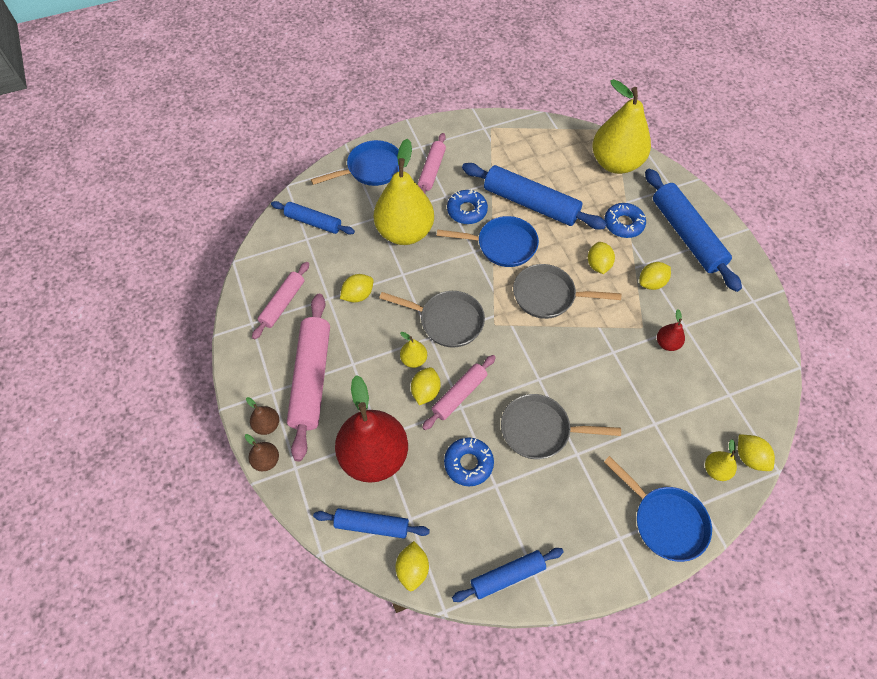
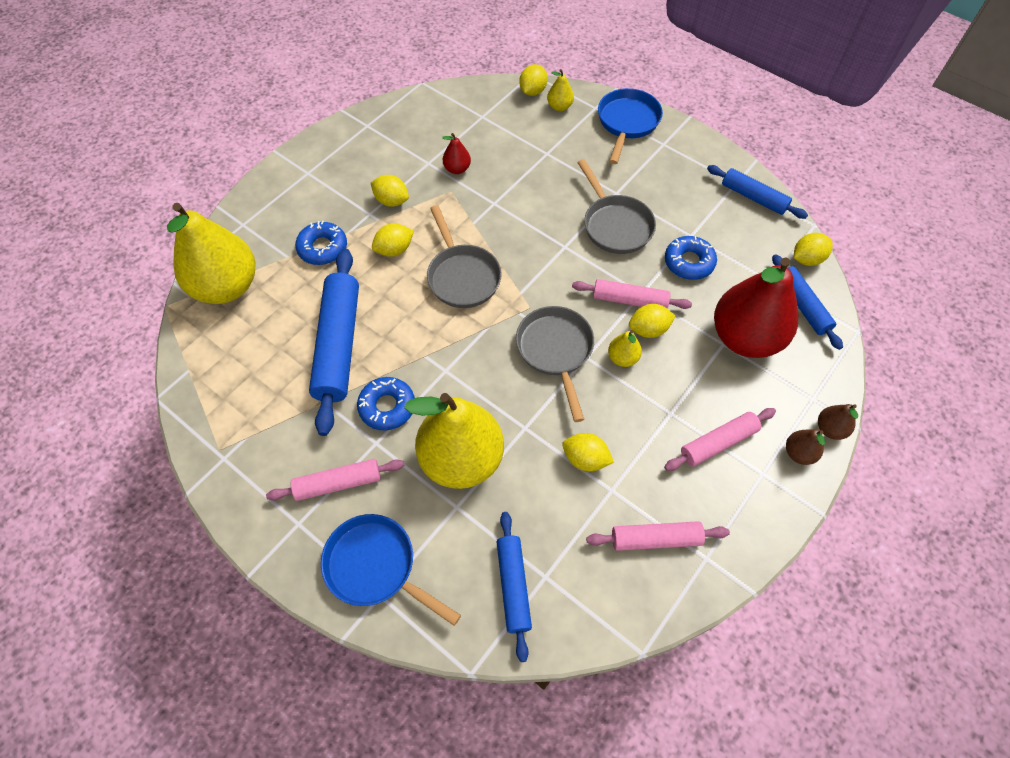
camera: 120 degrees left, 0 degrees up
(311, 379) = (718, 443): pink rolling pin -> pink rolling pin, size x0.58
(502, 245) = (419, 346): blue pan -> none
(686, 235) = (309, 193): blue rolling pin -> none

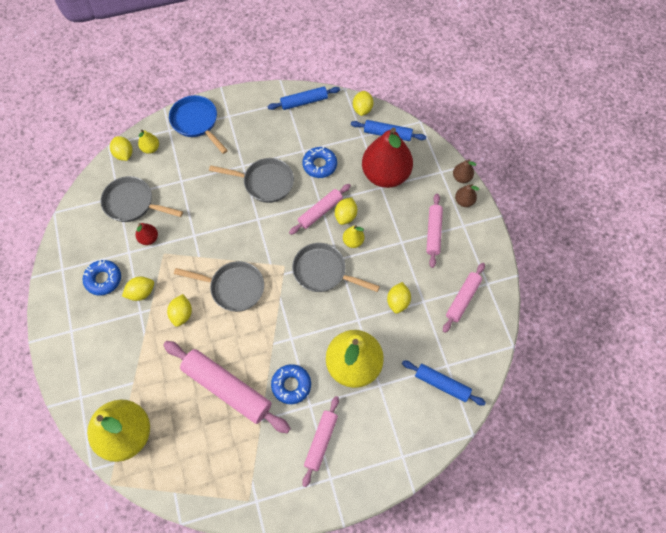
camera: 55 degrees left, 5 degrees up
(322, 248) = (144, 356): blue donut -> blue donut (103, 279)
(338, 345) = (227, 389): blue rolling pin -> pink rolling pin
(375, 567) = (385, 449): blue pan -> none
(484, 132) = (132, 203): none -> grey pan
(585, 459) = (398, 302): yellow lemon -> yellow lemon turned 45 degrees counterclockwise

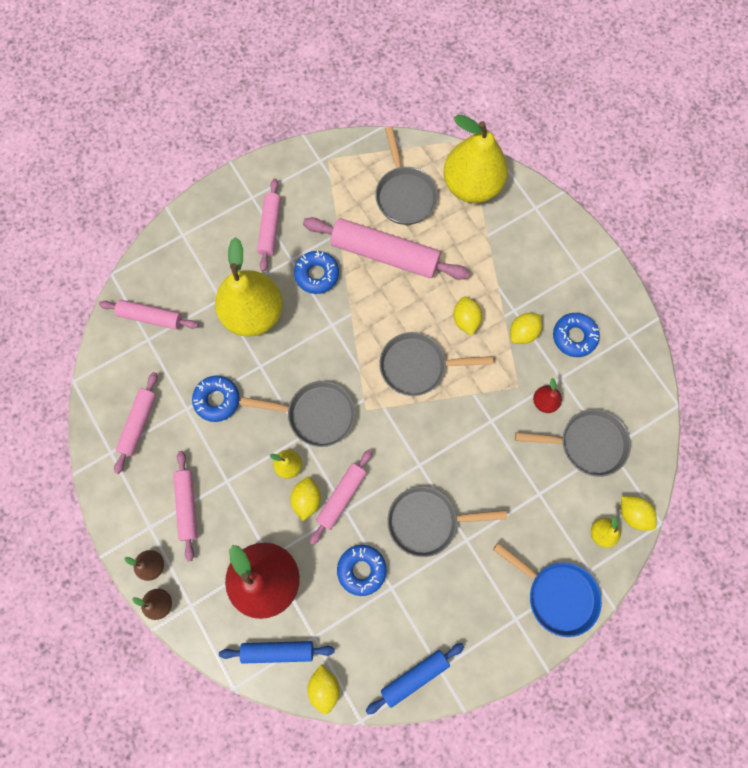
camera: 165 degrees right, 10 degrees up
(190, 441) = (404, 195): none -> grey pan
(398, 302) = (217, 400): yellow lemon -> blue donut
(442, 384) = (151, 317): blue rolling pin -> pink rolling pin

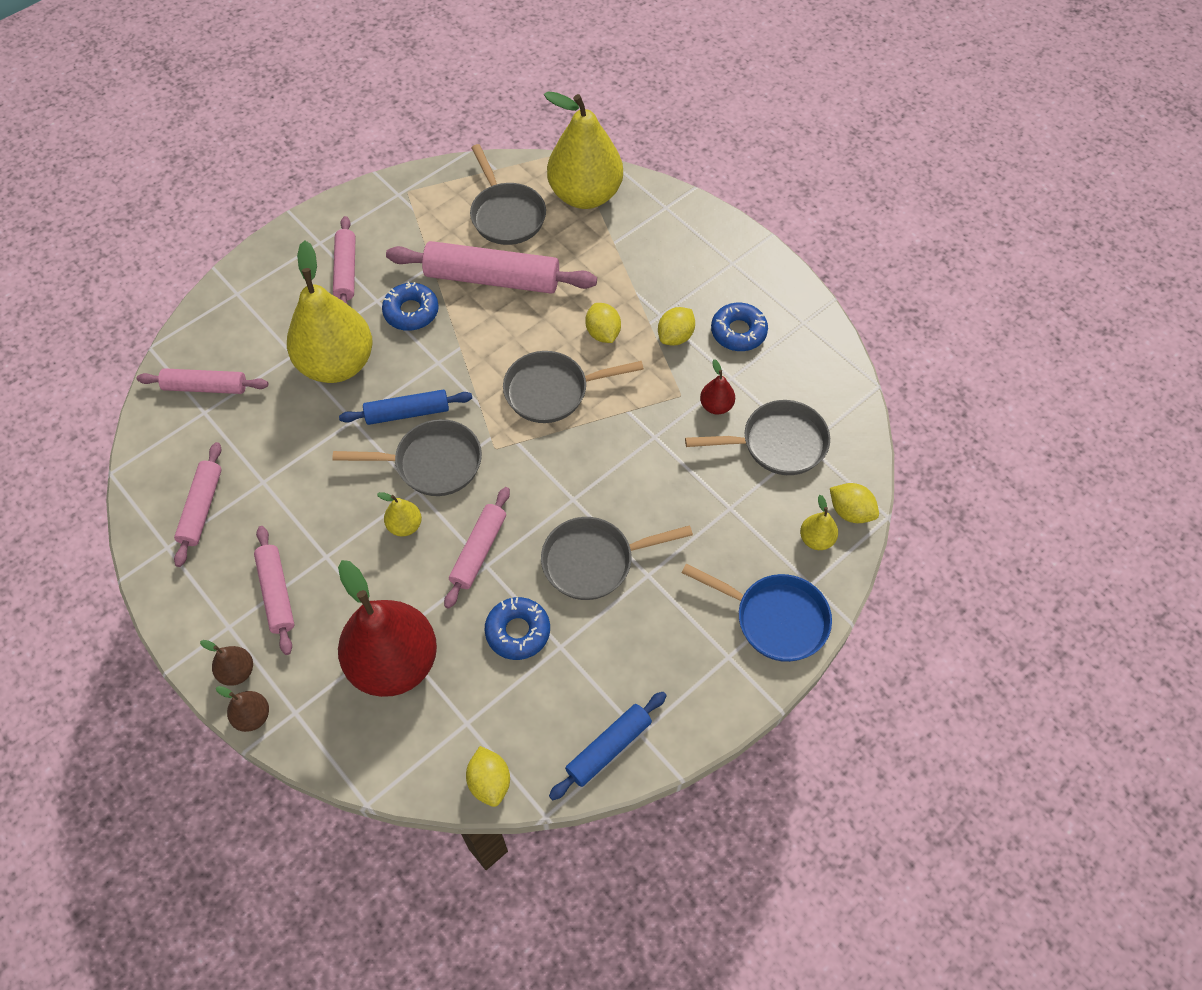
camera: 10 degrees left, 15 degrees down
(217, 400) = (302, 466): blue donut -> none
(278, 651) = (420, 748): blue rolling pin -> blue rolling pin (407, 413)
(307, 499) = (434, 561): yellow lemon -> none

